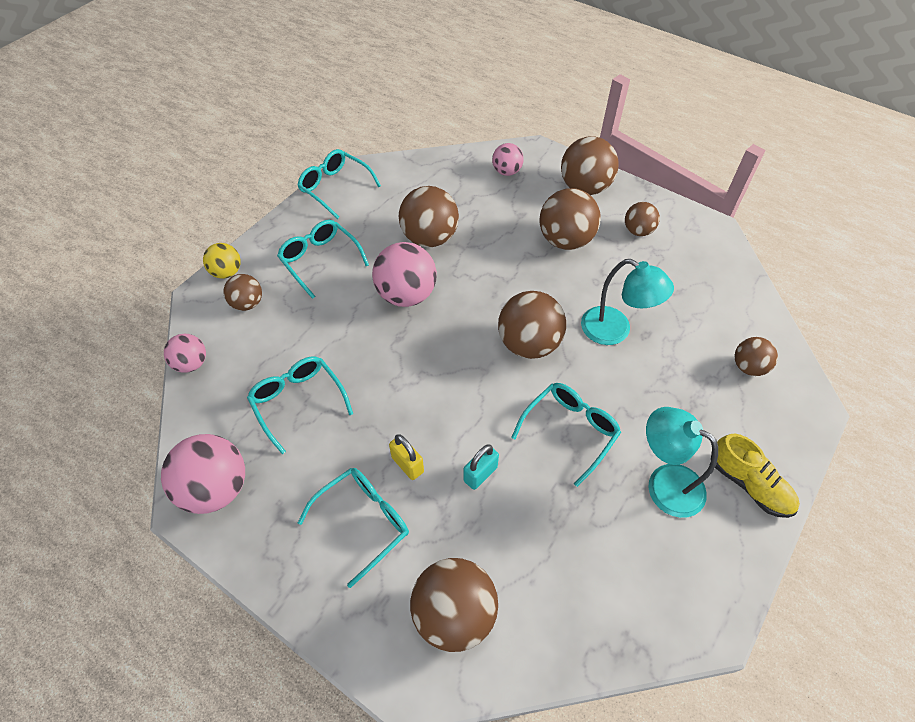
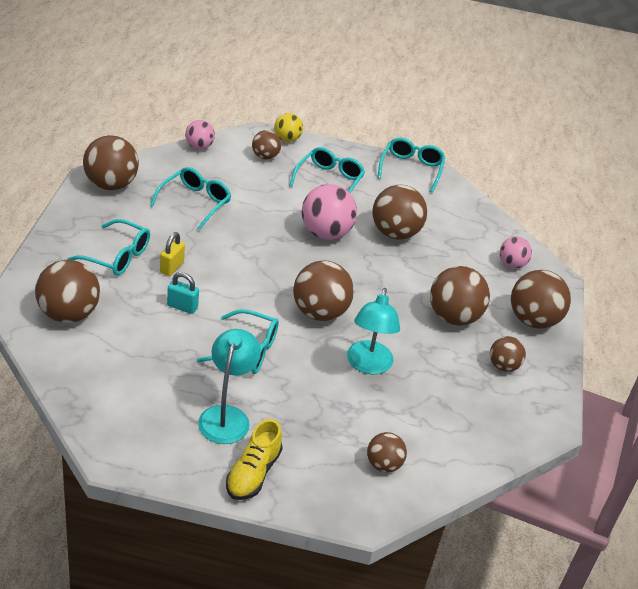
camera: 60 degrees right, 15 degrees down
(216, 488) = (111, 185): pink ball -> brown ball

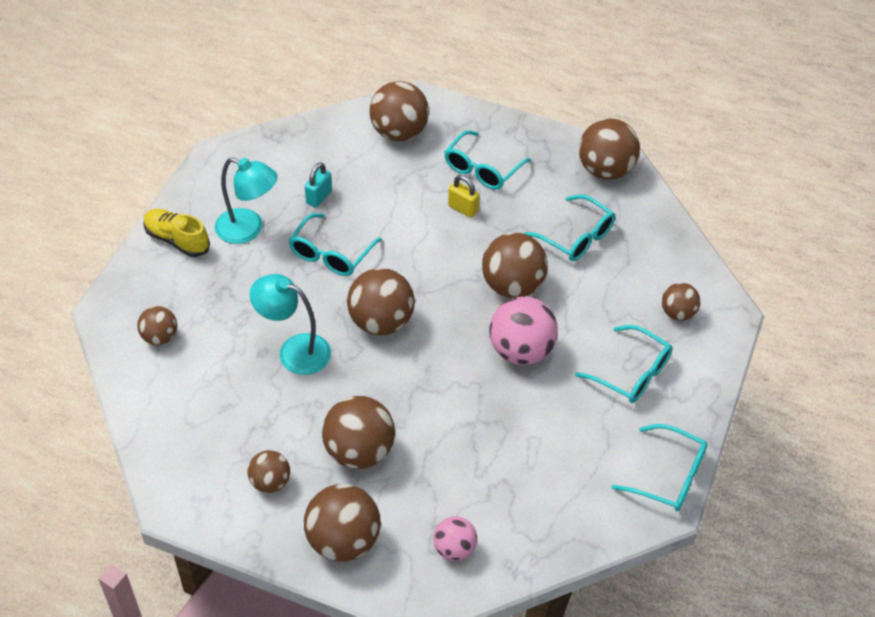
camera: 105 degrees right, 10 degrees up
(182, 307) = (401, 212): turquoise padlock -> turquoise padlock (319, 197)
(199, 147) = (690, 251): pink ball -> none
(287, 139) = (721, 342): yellow ball -> none
(395, 233) = (521, 424): brown ball -> brown ball (512, 286)

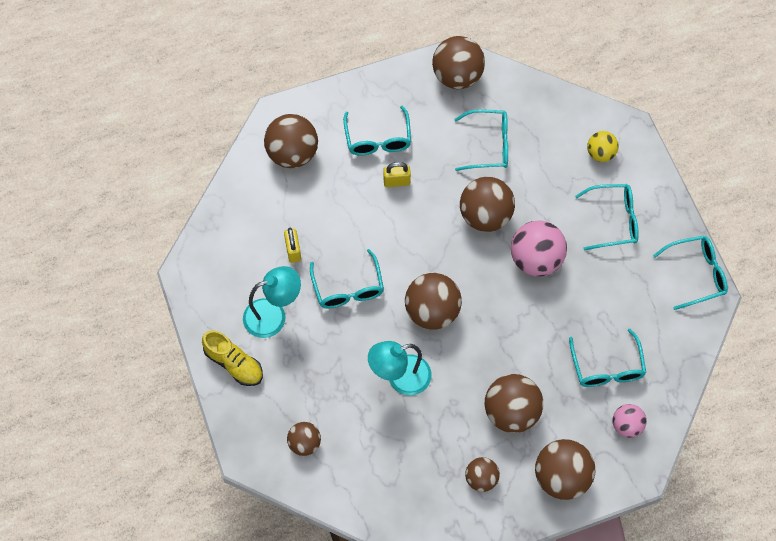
camera: 40 degrees left, 15 degrees up
(177, 240) = (234, 363): yellow shoe -> yellow shoe turned 135 degrees counterclockwise
(319, 197) = (293, 250): turquoise padlock -> yellow padlock
(490, 485) = (607, 367): none -> turquoise glasses
(677, 313) = (600, 153): brown ball -> yellow ball

